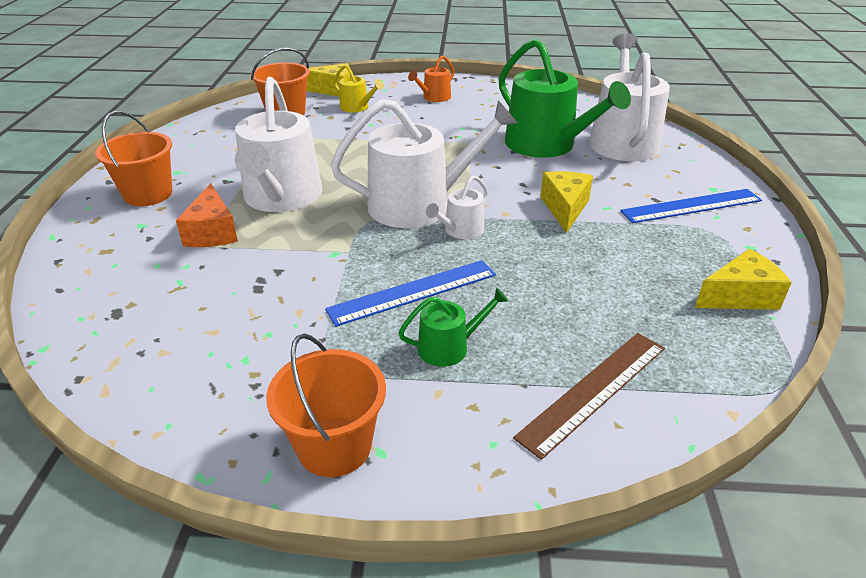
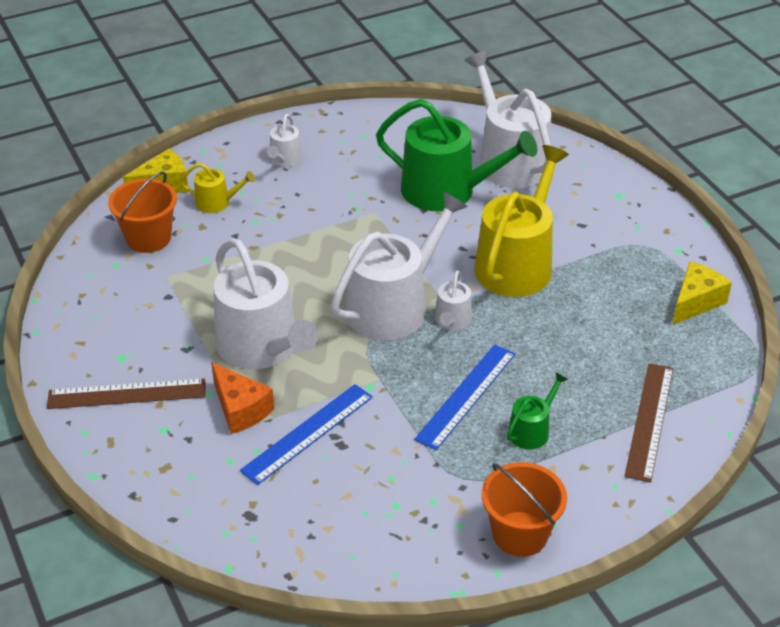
camera: 30 degrees left, 5 degrees up
(148, 194) = (127, 394): orange bucket -> brown ruler
(434, 97) = (284, 160): orange watering can -> white watering can
(565, 208) = (517, 263): yellow cheese -> yellow watering can
(691, 206) = (613, 222): blue ruler -> blue ruler (307, 433)

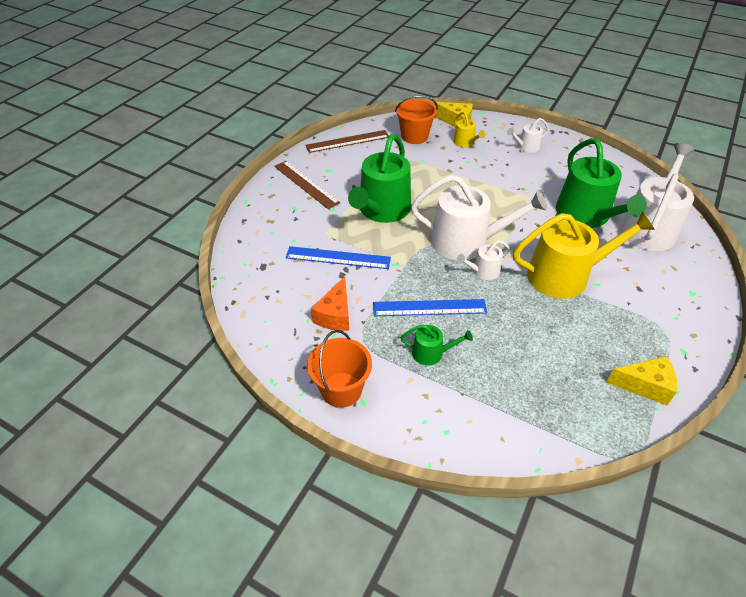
camera: 55 degrees right, 5 degrees up
(240, 409) = (331, 225): orange cheese -> orange cheese (335, 315)
(262, 347) = (382, 210): white watering can -> green watering can
(649, 421) = (501, 412): brown ruler -> brown ruler (347, 141)

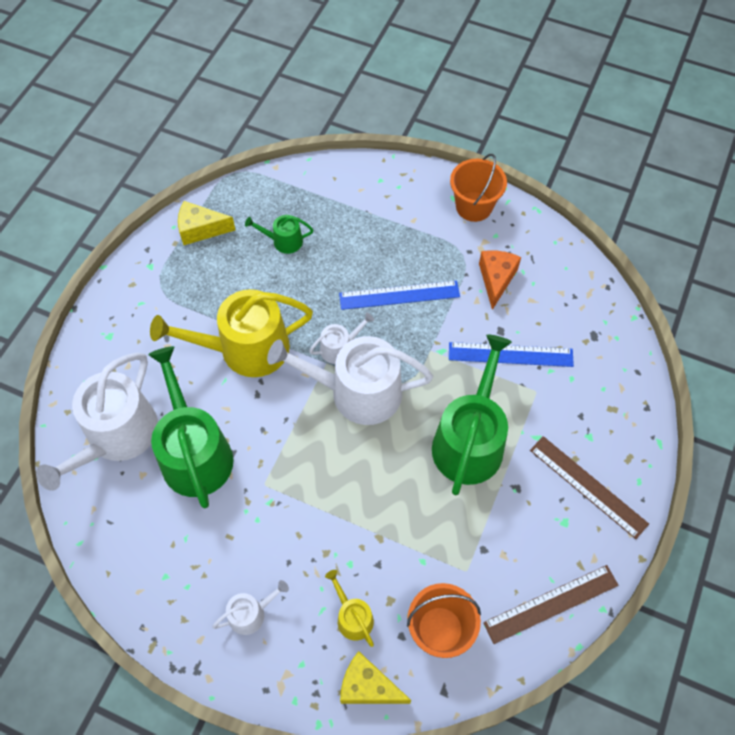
camera: 175 degrees right, 15 degrees up
(432, 353) = (395, 246): green watering can -> green watering can (283, 241)

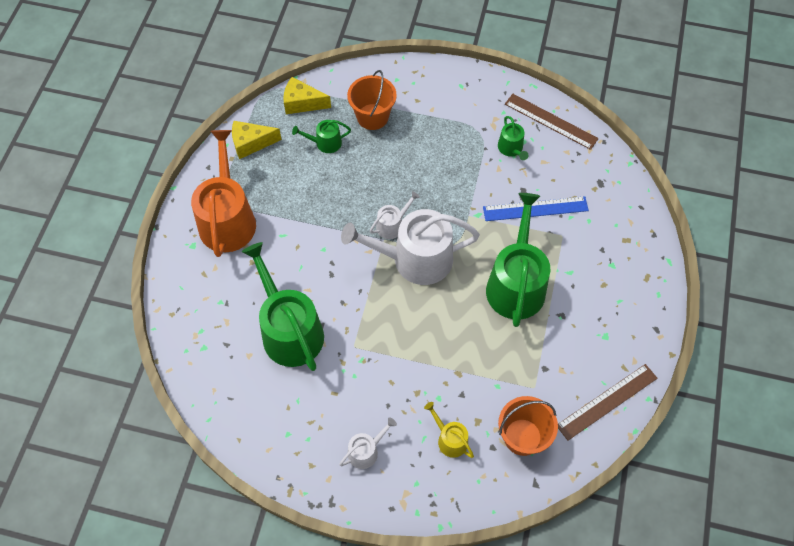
camera: 10 degrees left, 0 degrees up
(116, 437) = (219, 328): white watering can -> none
(155, 311) = (227, 219): none -> orange watering can
(245, 349) = (312, 238): yellow watering can -> none
(368, 686) = (474, 491): yellow cheese -> yellow cheese (302, 103)
(399, 295) = (433, 174): blue ruler -> none
(474, 206) = (480, 90): orange bucket -> orange bucket (372, 117)
(496, 279) = (511, 149): orange cheese -> green watering can
(588, 486) = (618, 304): brown ruler -> brown ruler (551, 121)

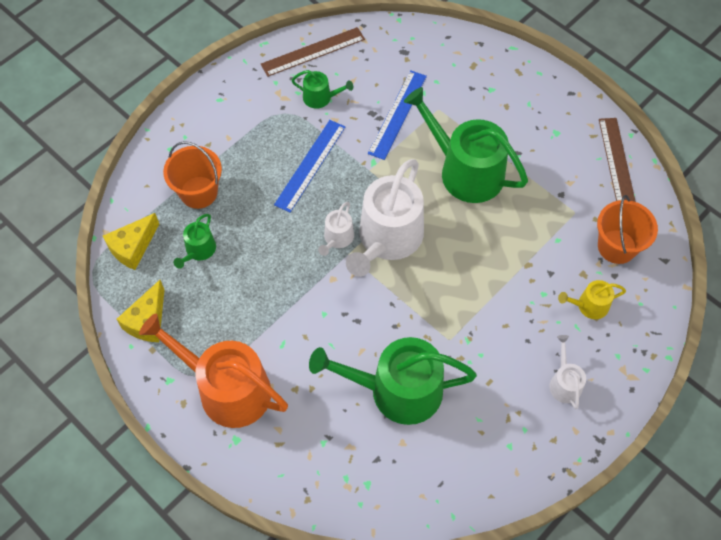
camera: 60 degrees left, 0 degrees up
(392, 225) = (337, 238): white watering can -> white watering can turned 150 degrees counterclockwise
(445, 174) = (310, 165): none -> blue ruler

